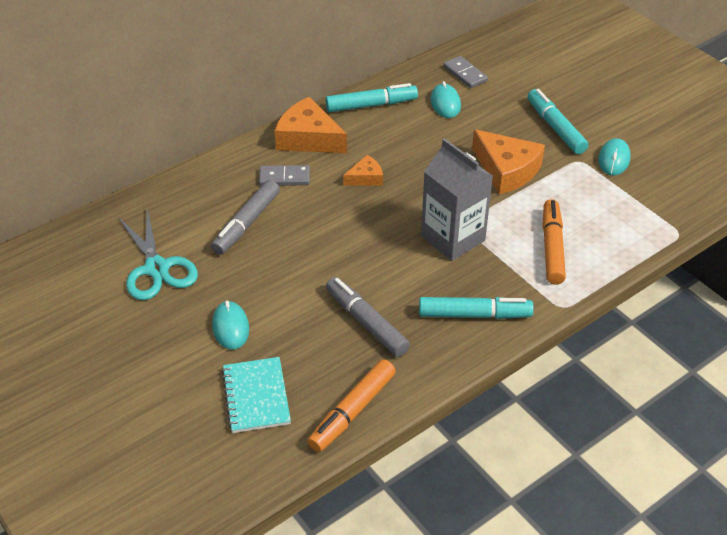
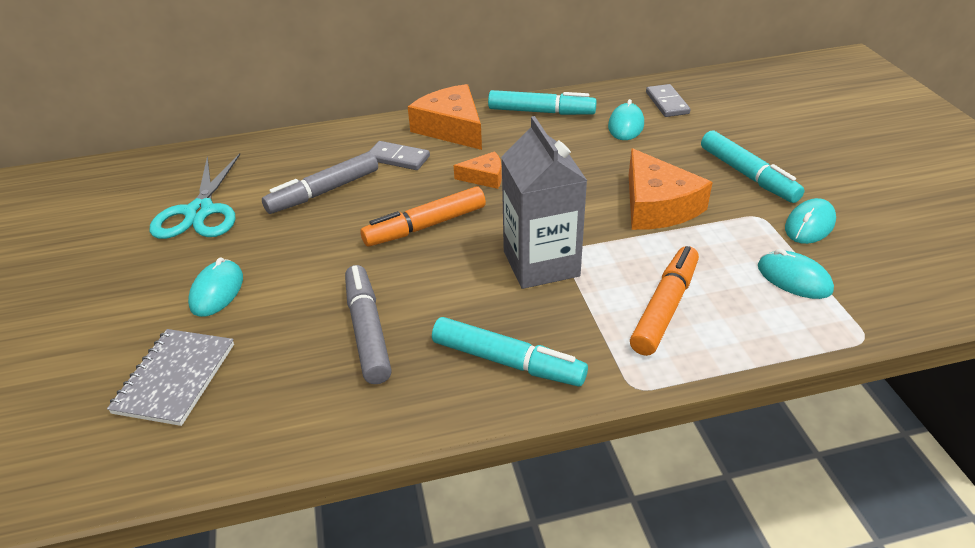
camera: 25 degrees right, 5 degrees down
(256, 396) = (175, 378): turquoise notebook -> grey notebook
(352, 411) = (266, 436): orange marker -> orange marker (426, 226)
(555, 128) = (747, 175): turquoise marker -> turquoise marker turned 150 degrees clockwise
(621, 203) = (794, 279): none -> turquoise mouse

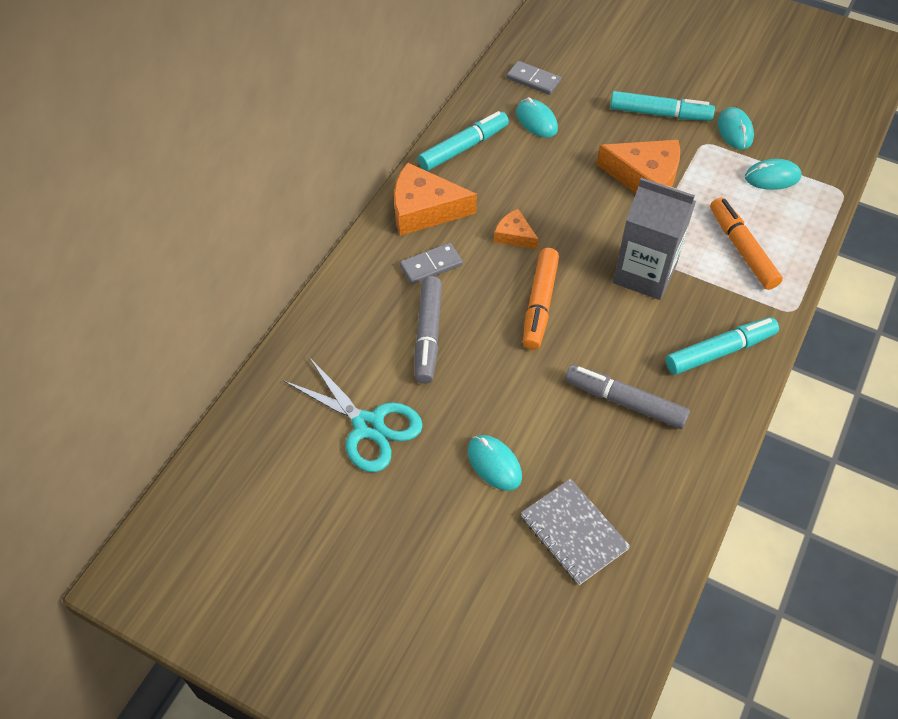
camera: 50 degrees left, 15 degrees up
(484, 177) = (514, 235): orange cheese -> orange cheese turned 90 degrees counterclockwise

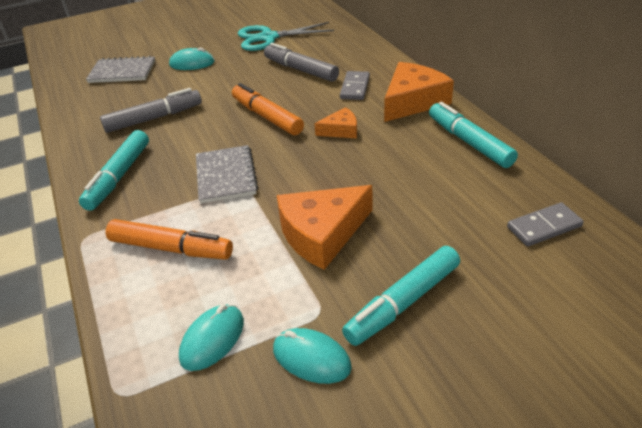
camera: 130 degrees right, 15 degrees down
(463, 148) = (469, 142): turquoise marker -> turquoise marker turned 150 degrees clockwise
(536, 121) = (471, 199): turquoise mouse -> none
(644, 274) = (226, 176): grey carton -> grey notebook

